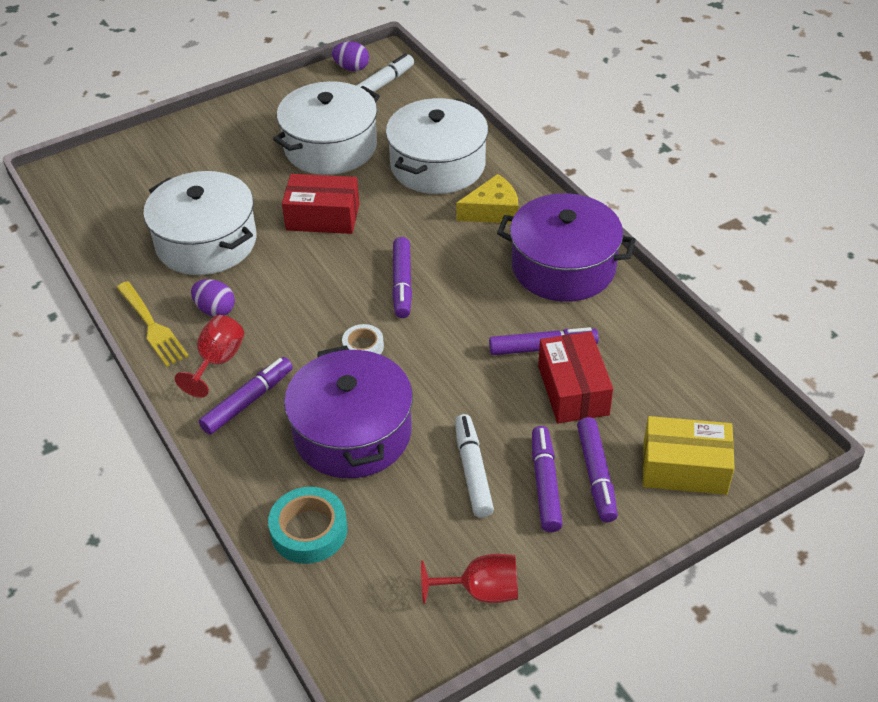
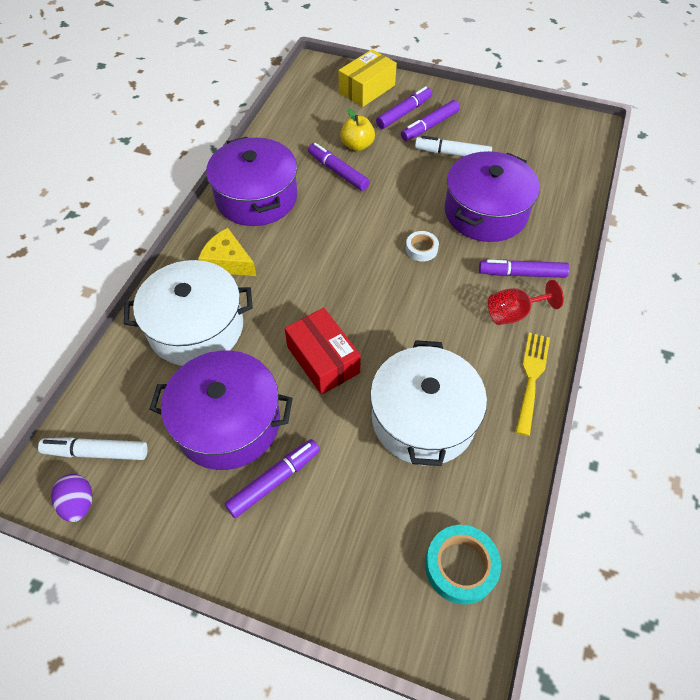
camera: 130 degrees left, 10 degrees up
(215, 310) = (477, 352): purple egg -> none
(309, 530) = (559, 190): turquoise tape -> turquoise tape (460, 566)
(330, 147) = (228, 422): white pot -> purple pot
(402, 283) = (348, 265): purple marker -> purple marker (274, 481)
(473, 471) = (452, 153): white marker -> white marker turned 60 degrees clockwise
(481, 591) = (511, 117): red goblet -> none
(573, 390) = (357, 145): red box -> yellow apple
(684, 468) = (367, 89): yellow box -> yellow box turned 75 degrees clockwise

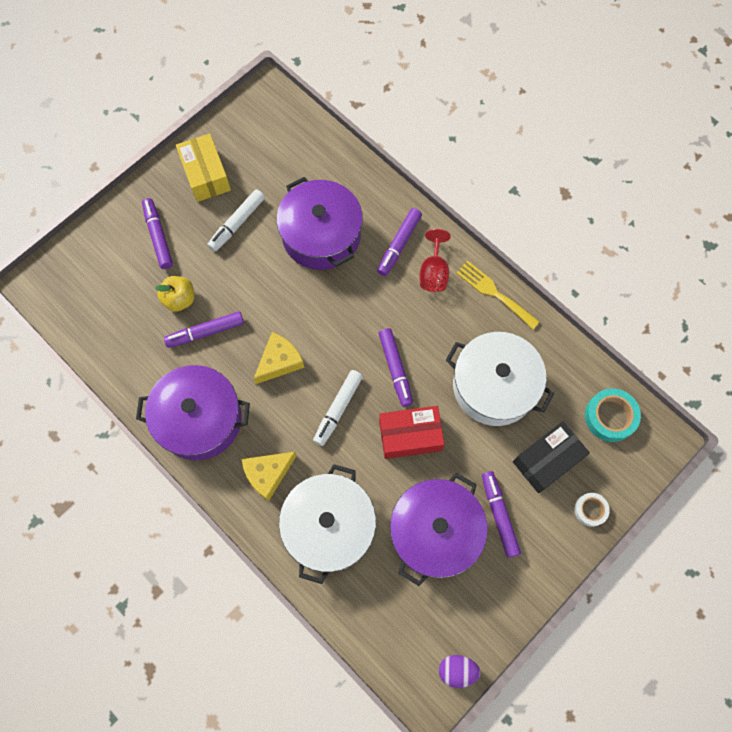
camera: 65 degrees left, 15 degrees up
(96, 452) = (417, 645): white marker -> white marker (338, 409)
(341, 229) = (279, 361): none -> yellow cheese
(365, 509) = (547, 460): none -> black box
(367, 89) = (102, 253): yellow box -> yellow box (206, 175)
(421, 249) = (335, 306): white tape -> white tape (590, 510)
(429, 126) = (190, 223): purple marker -> purple marker (395, 369)

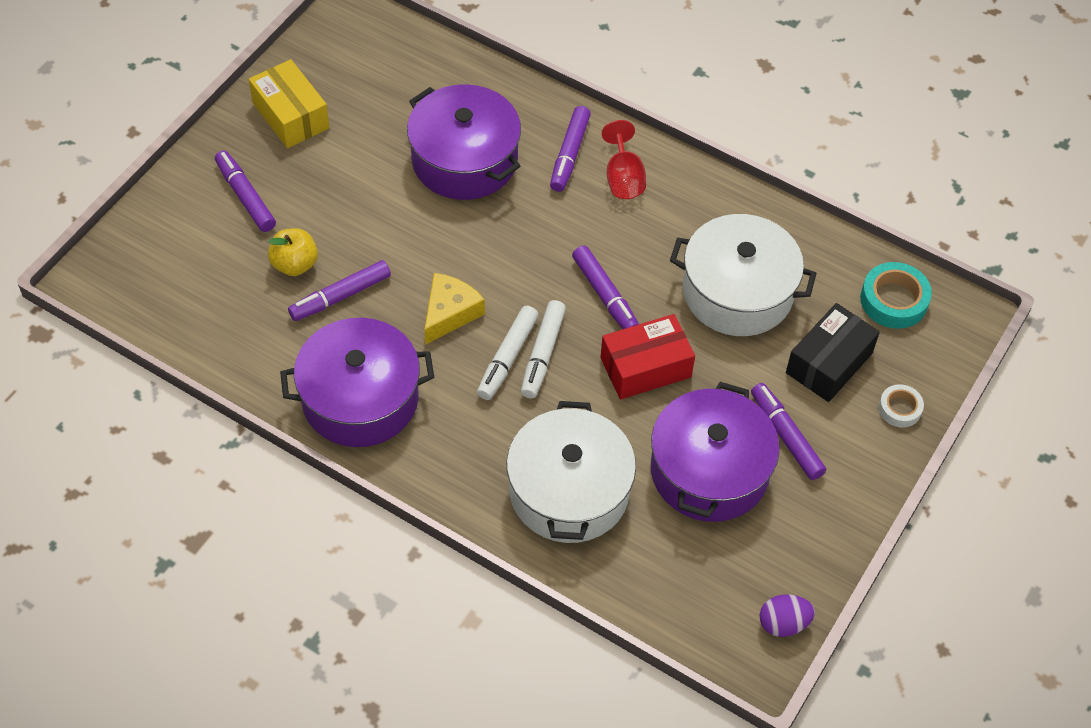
camera: 15 degrees left, 15 degrees down
(237, 223) = (348, 164): white marker -> white marker (507, 358)
(268, 474) = (470, 446): yellow cheese -> none
(494, 293) = (707, 188): yellow fork -> none

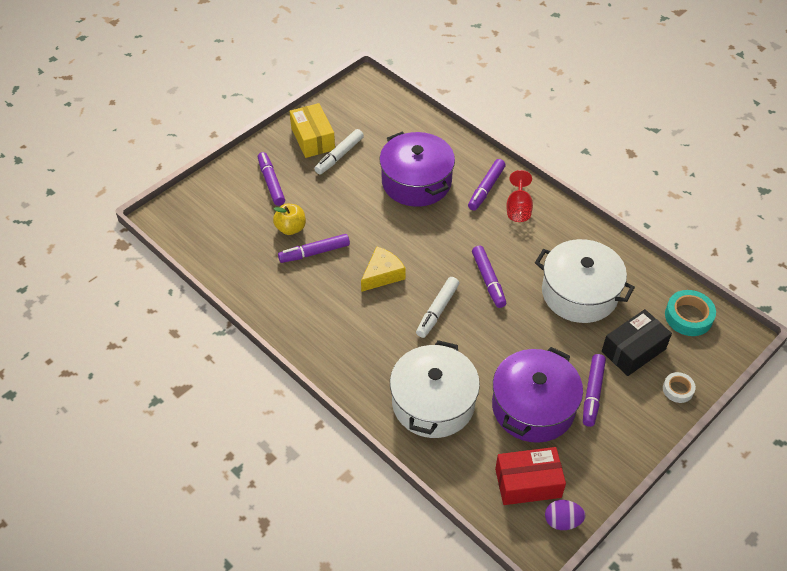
camera: 15 degrees right, 5 degrees down
(360, 398) = (310, 318): purple pot -> none
(507, 358) = (413, 309): white marker -> white marker (339, 156)
(645, 367) = (505, 331): red box -> red box (528, 483)
(786, 436) = (592, 393): purple marker -> purple marker turned 150 degrees counterclockwise

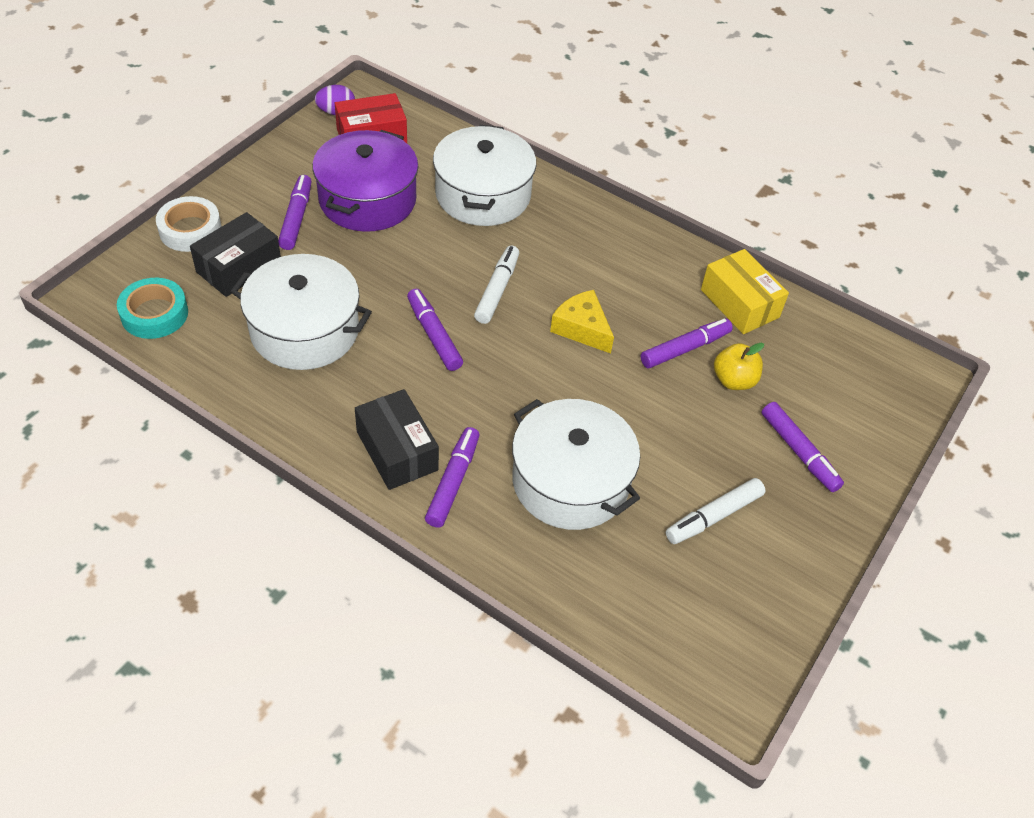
camera: 165 degrees right, 0 degrees up
(313, 139) = (772, 547): yellow box -> yellow box (739, 303)
(339, 156) = (713, 516): white marker -> white marker turned 150 degrees counterclockwise
(382, 274) = (582, 328): yellow cheese -> yellow cheese turned 105 degrees clockwise
(416, 182) = (570, 481): purple pot -> white pot
(518, 209) = (397, 451): red goblet -> black box
(678, 389) = (190, 230): white tape -> white tape, size x1.64

